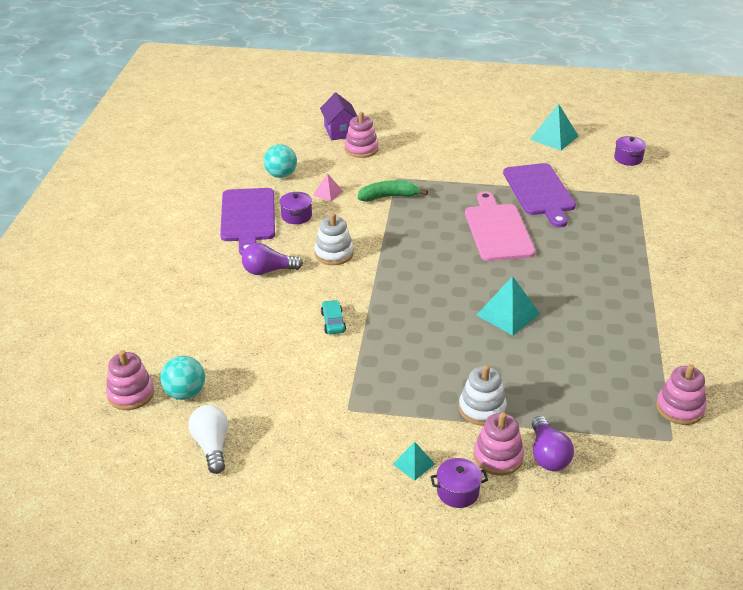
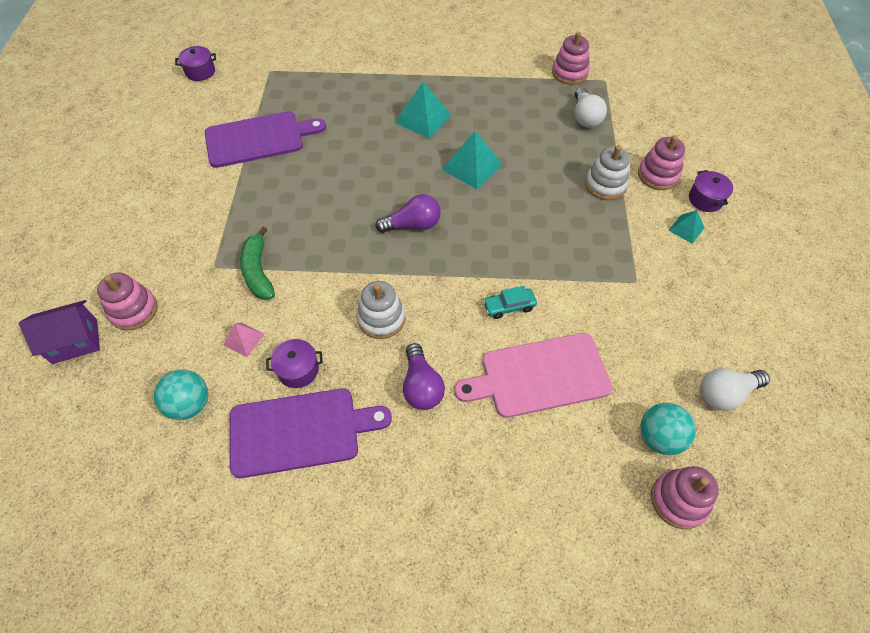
camera: 95 degrees left, 20 degrees up
(497, 230) = (331, 173): pink cutting board -> pink cutting board (539, 376)
(548, 455) = (645, 146): purple light bulb -> purple light bulb (413, 225)
(554, 137) = (144, 124): turquoise pyramid -> turquoise pyramid (423, 118)
(595, 410) = (585, 117): none -> white light bulb

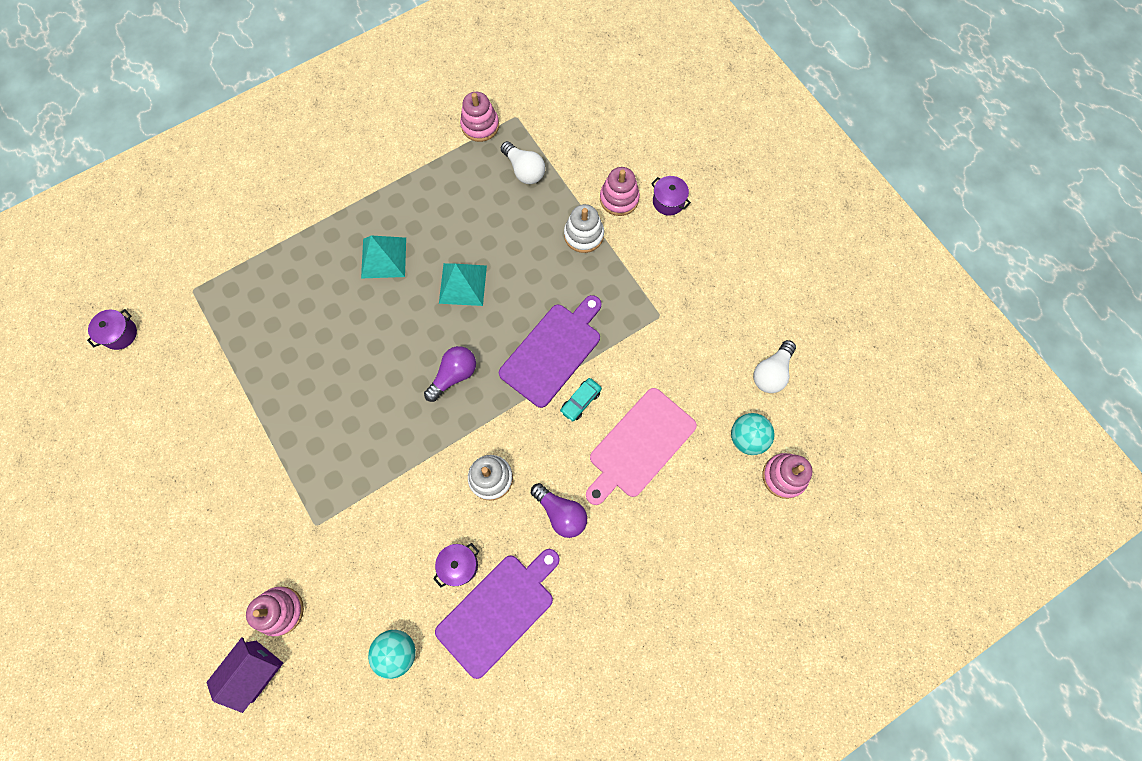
camera: 35 degrees left, 15 degrees up
(243, 339) = (395, 570): pink pyramid -> none
(258, 139) = (246, 374): purple cutting board -> purple cutting board (553, 351)
(258, 271) = (357, 505): green banana -> none
(686, 229) = (669, 241): turquoise pyramid -> none

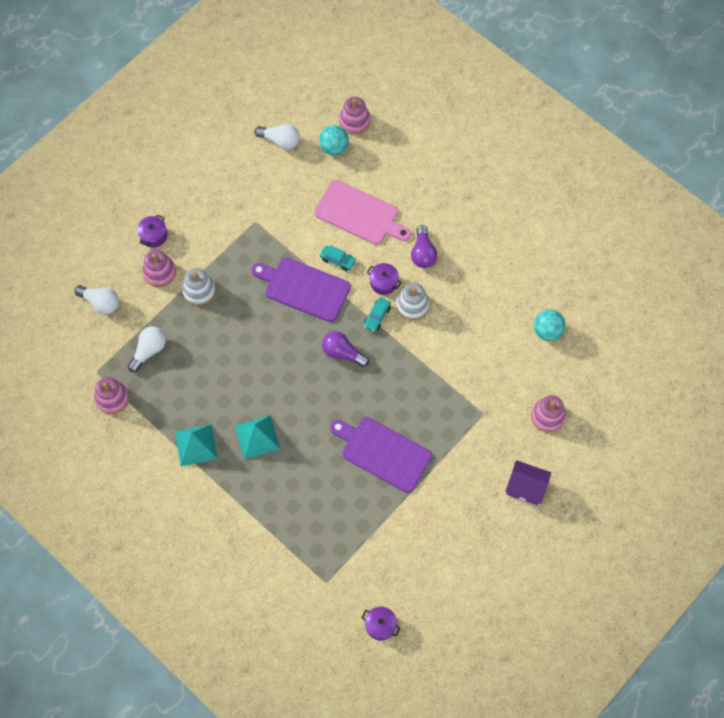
camera: 105 degrees left, 5 degrees down
(255, 671) = (591, 419): purple house -> purple house (526, 487)
(459, 565) = (479, 309): purple pot -> purple pot (383, 283)
(463, 284) = (265, 369): turquoise pyramid -> turquoise pyramid (196, 445)
(489, 429) = (377, 316): none -> turquoise car
(498, 610) = (500, 275): purple cutting board -> purple cutting board (383, 453)
(561, 513) = (423, 253): purple light bulb -> purple light bulb turned 150 degrees clockwise
(597, 134) = (101, 302): none -> white light bulb

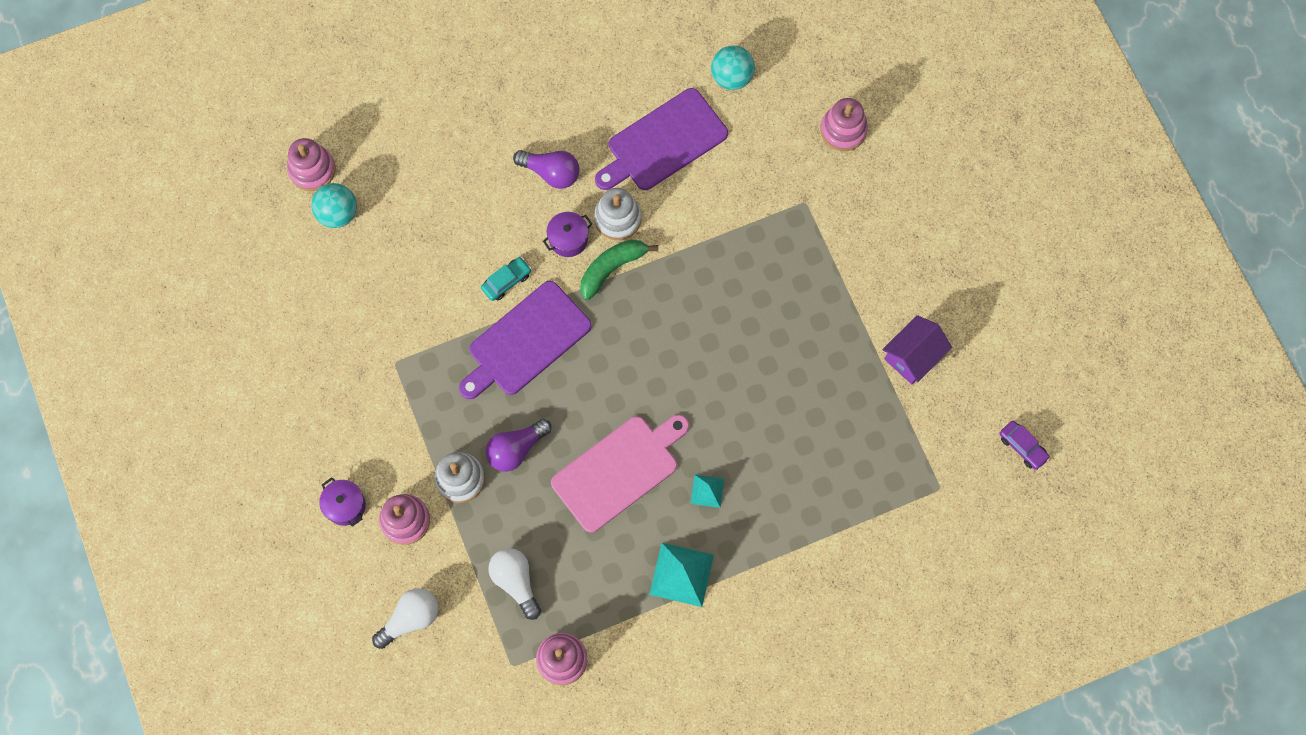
camera: 65 degrees left, 5 degrees up
(257, 437) = (707, 491): turquoise pyramid -> turquoise pyramid, size x0.57
(280, 141) = (289, 277): white light bulb -> none
(342, 353) = (641, 333): purple light bulb -> purple light bulb (516, 449)
(359, 214) = (454, 225): pink cutting board -> pink cutting board (619, 470)
(377, 316) = (612, 268): turquoise car -> green banana
(380, 625) = (1022, 447): purple pot -> purple car
(383, 453) = (801, 344): purple cutting board -> purple cutting board (663, 143)
(526, 487) = (922, 198): purple house -> purple house (913, 356)

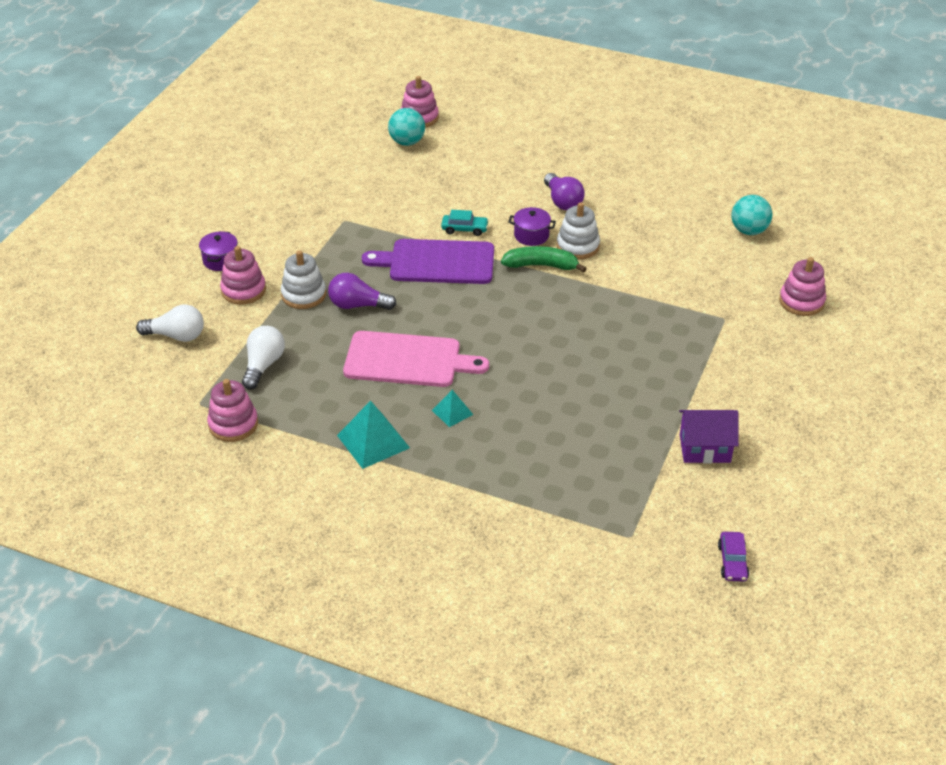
camera: 45 degrees right, 30 degrees down
(663, 143) = (658, 232): purple cutting board -> none

